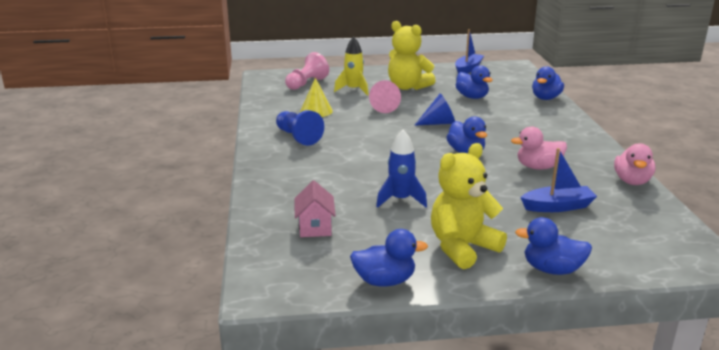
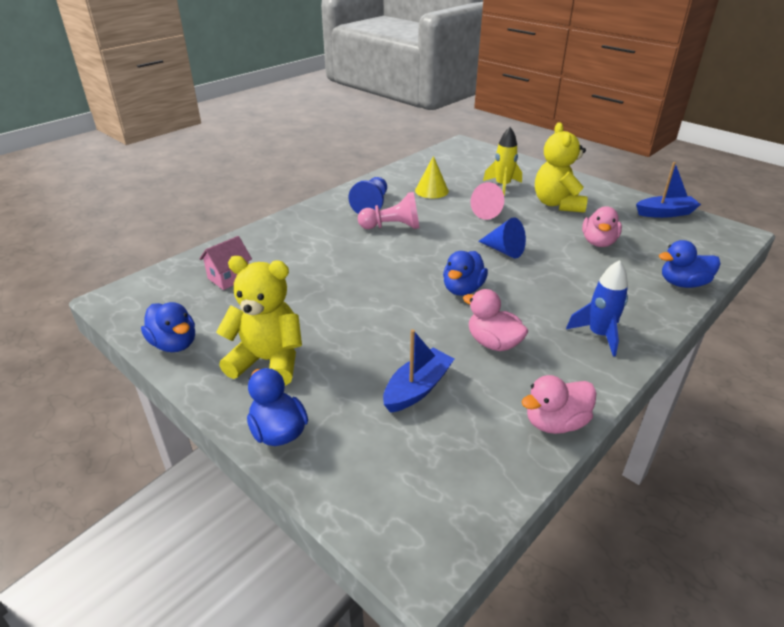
camera: 50 degrees right, 10 degrees up
(306, 83) = (478, 164): pink pawn -> pink pawn (392, 227)
(400, 200) = (320, 295): blue rocket -> blue rocket (599, 335)
(472, 97) = (598, 242): blue duck -> pink duck
(557, 206) = (417, 388): blue boat -> blue boat turned 90 degrees counterclockwise

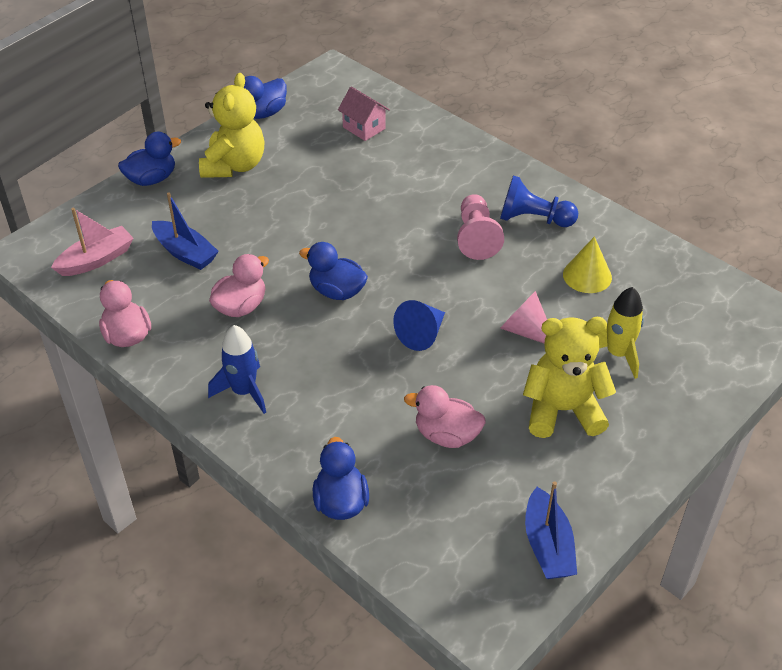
camera: 90 degrees right, 10 degrees up
(434, 468) = (96, 260): none -> pink boat

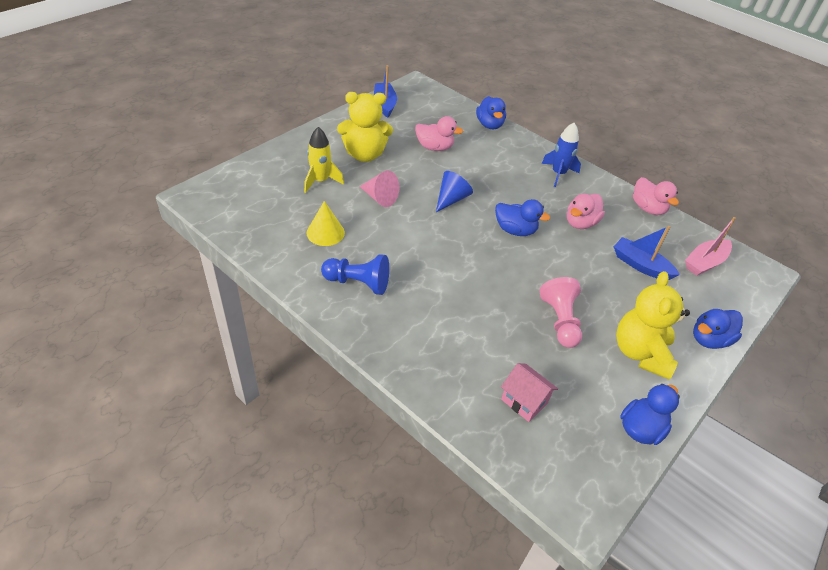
camera: 175 degrees right, 0 degrees up
(476, 237) = (409, 268): pink pawn -> pink pawn (560, 321)

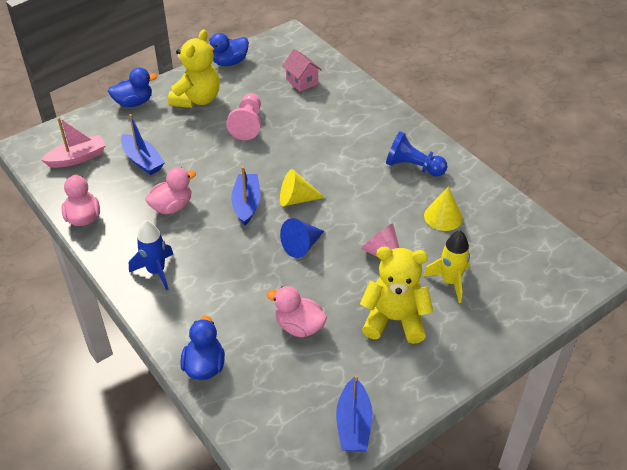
camera: 165 degrees left, 0 degrees up
(470, 238) = (296, 199): none -> yellow cone
(515, 230) = (246, 204): blue duck -> blue boat

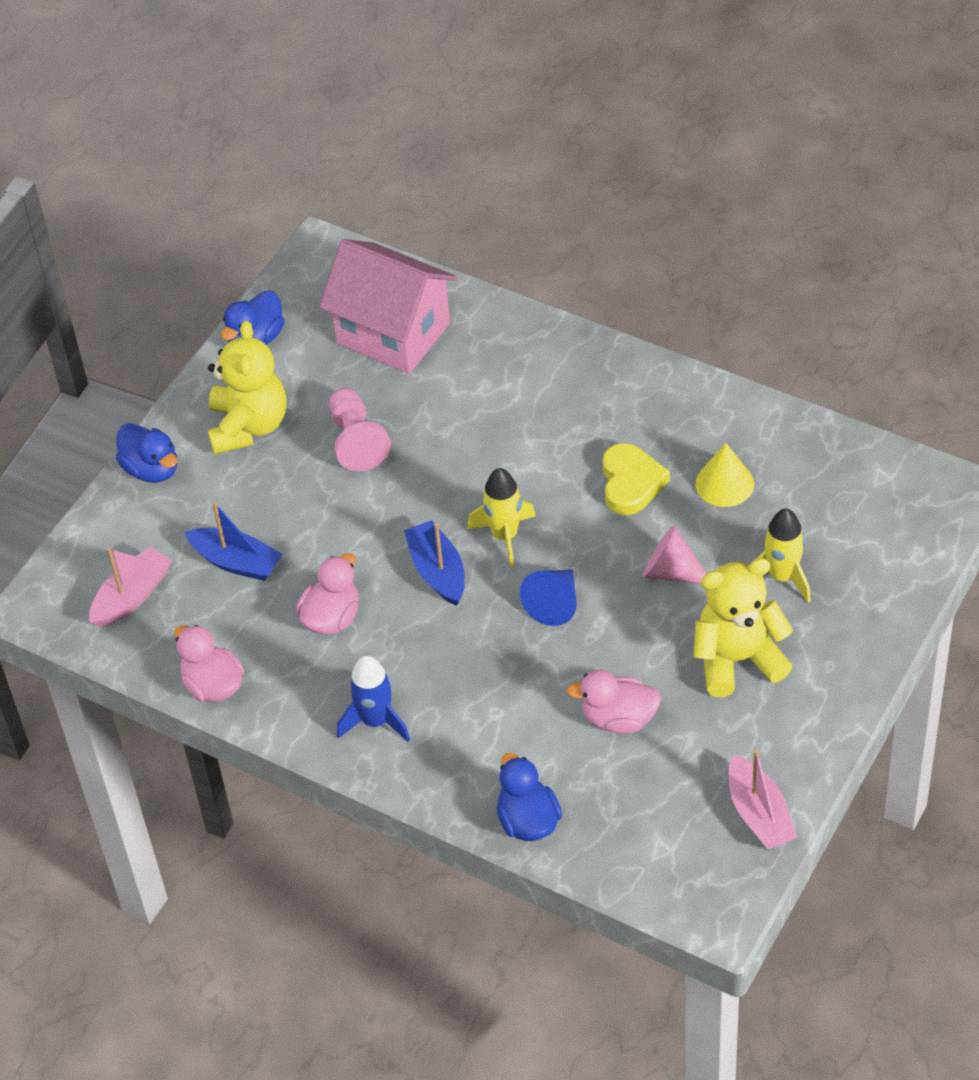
camera: 20 degrees left, 5 degrees up
(134, 102) = (151, 469): blue duck -> blue duck turned 90 degrees clockwise
(296, 199) = (504, 536): yellow cone -> yellow rocket
(302, 81) = (393, 333): pink house -> pink house, size x2.06
(353, 424) = (759, 814): blue boat -> pink boat
(387, 197) = (631, 483): none -> yellow heart
(413, 167) = (642, 420): blue pawn -> none

